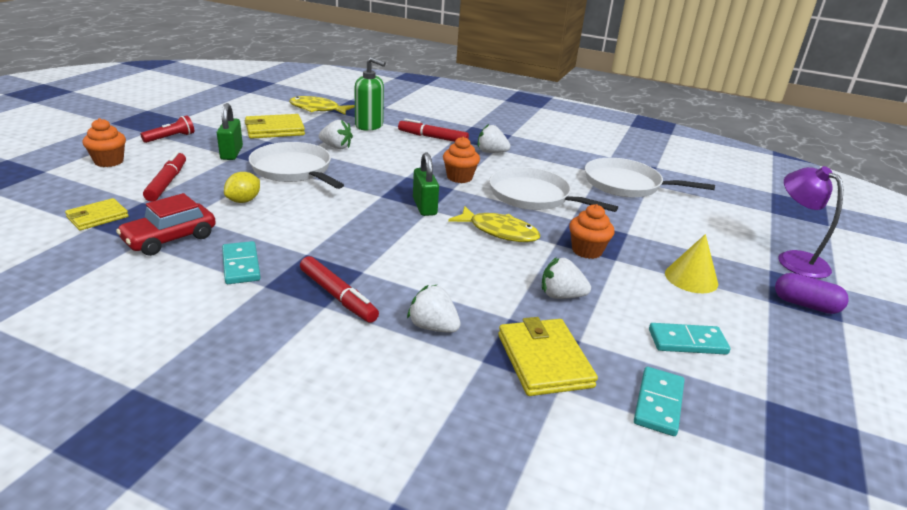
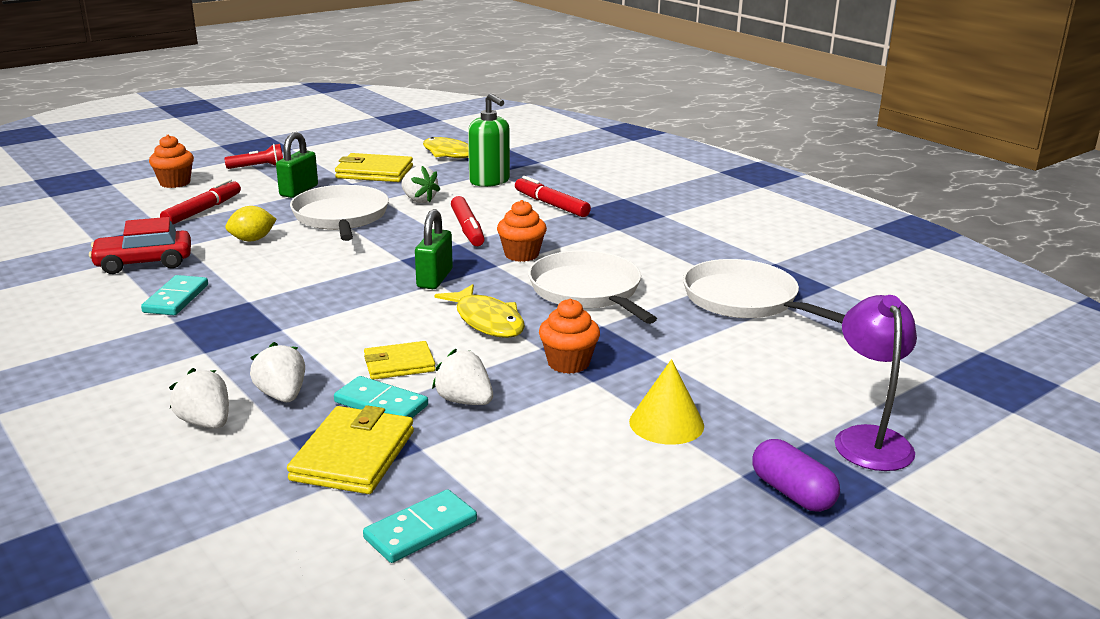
camera: 30 degrees right, 5 degrees down
(97, 217) = (107, 232): yellow wallet -> yellow wallet (399, 364)
(338, 296) = (228, 346): red marker -> red marker (467, 229)
(491, 152) = (605, 232): white strawberry -> white strawberry (206, 422)
(687, 341) = (551, 485): turquoise domino -> turquoise domino (381, 404)

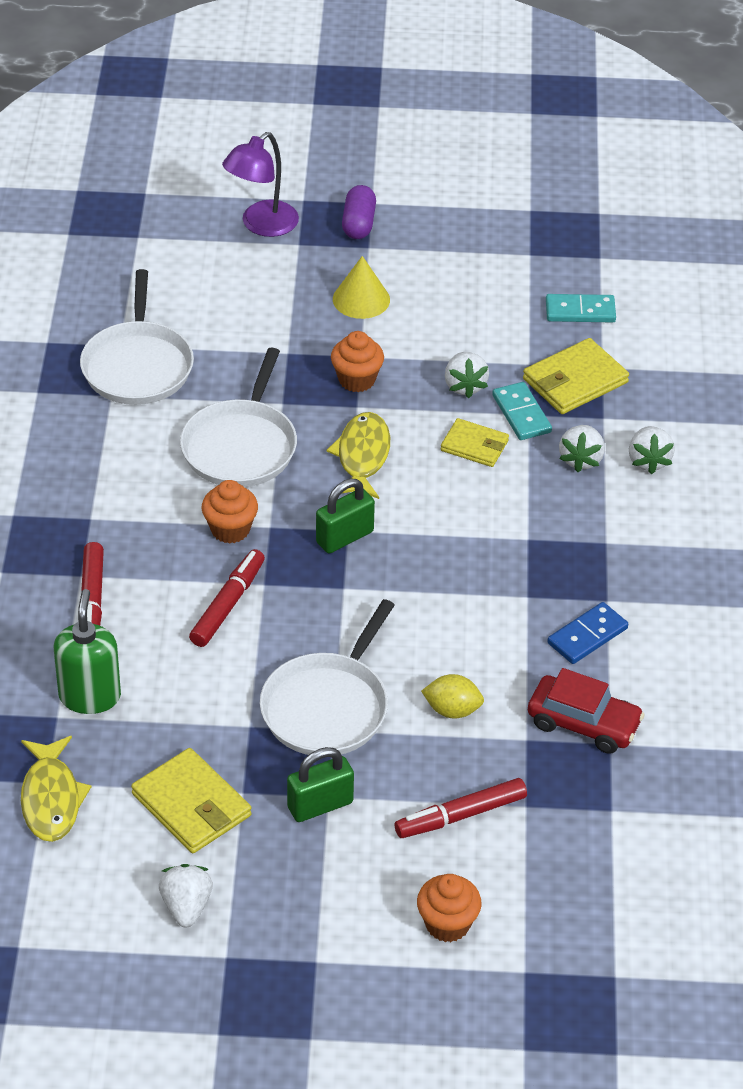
camera: 140 degrees left, 20 degrees up
(176, 299) = (587, 636): turquoise domino -> blue domino
(258, 167) = (316, 913): red flashlight -> none
(419, 200) = (212, 698): white strawberry -> white strawberry (186, 907)

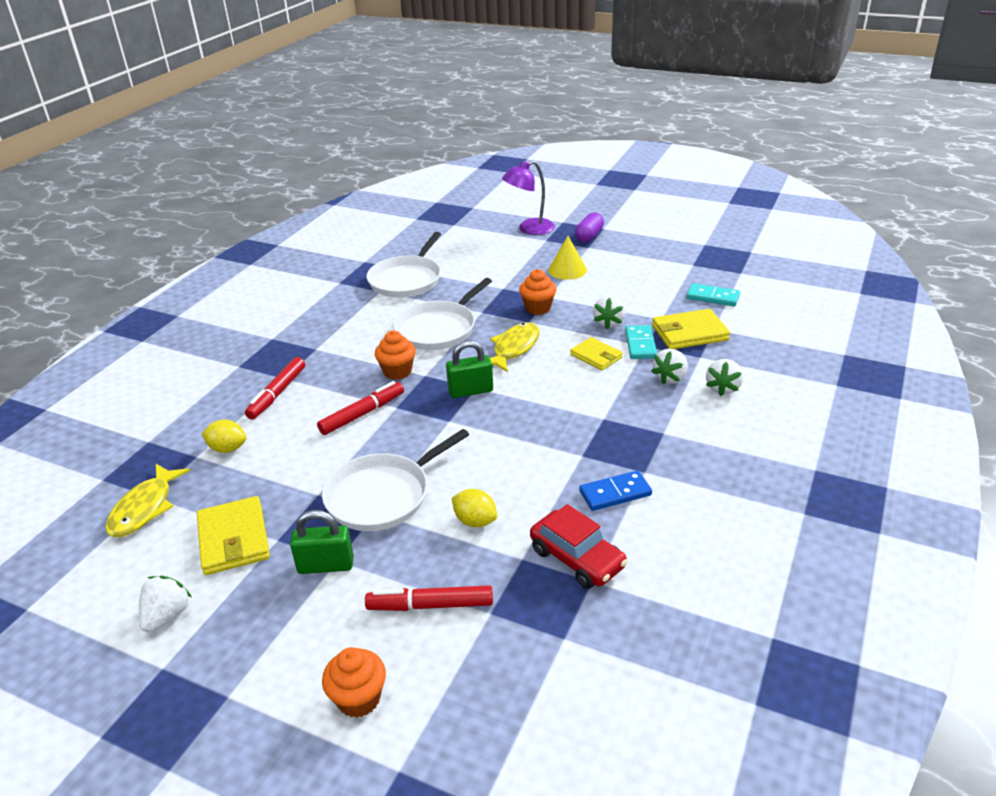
camera: 25 degrees right, 10 degrees down
(90, 696) = (228, 448): green soap dispenser -> yellow lemon

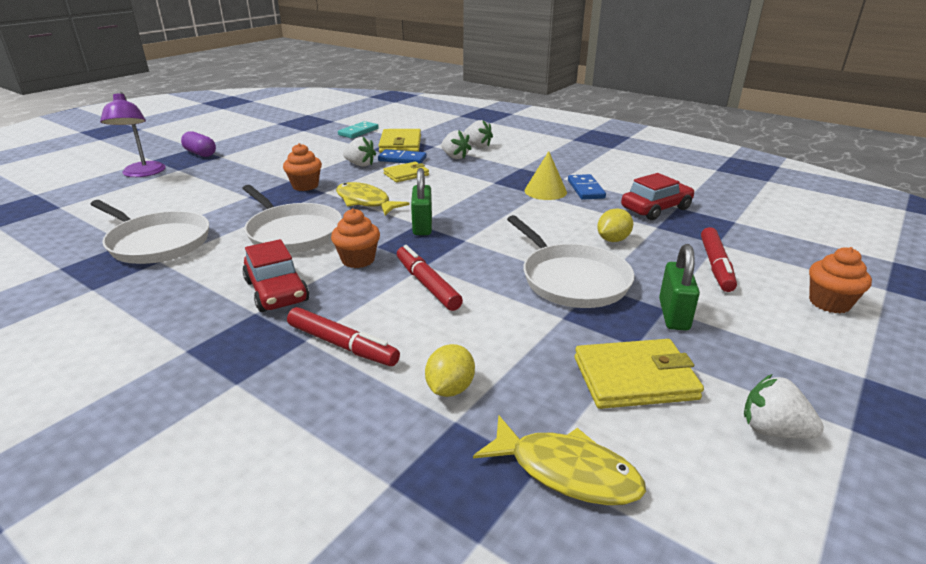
camera: 80 degrees left, 5 degrees down
(344, 349) = (277, 291): none -> red car
(567, 270) = (251, 168): yellow cone -> yellow cone (545, 191)
(640, 344) = (402, 159): turquoise domino -> blue domino

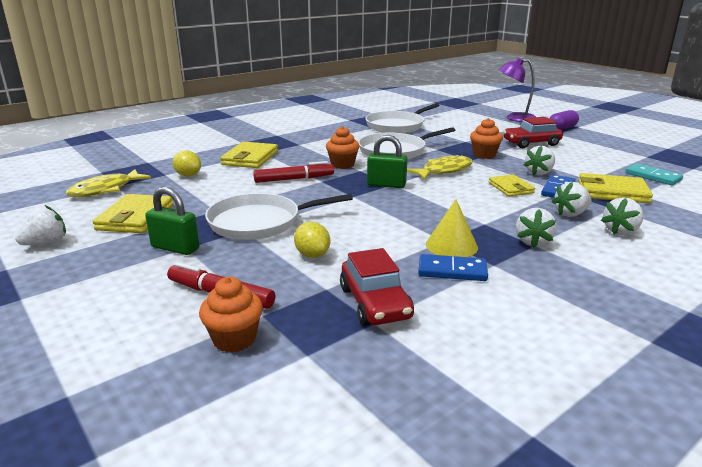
camera: 105 degrees right, 5 degrees down
(277, 291) = (318, 147): red car -> red car (531, 143)
(342, 345) = (250, 158): red marker -> yellow wallet
(516, 168) = (533, 241): none -> white strawberry
(829, 303) = (99, 333): orange cupcake -> orange cupcake (234, 339)

